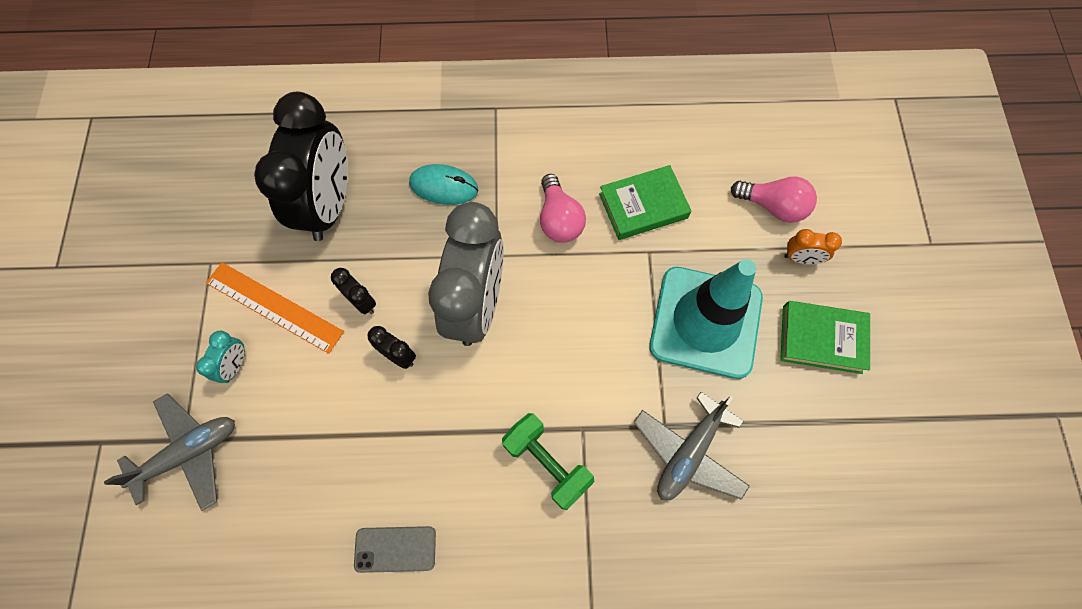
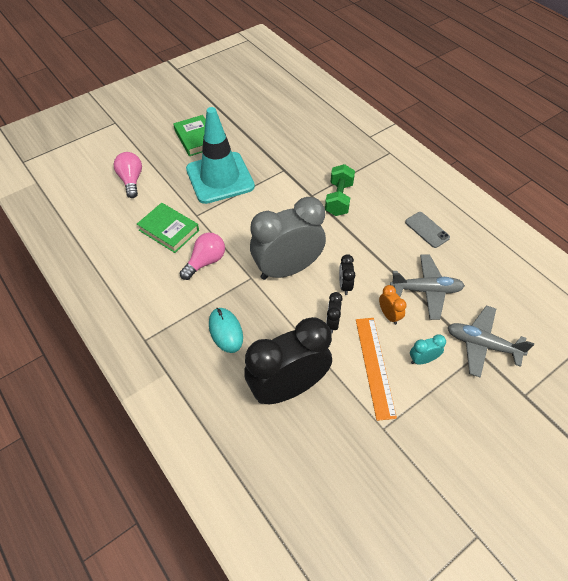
camera: 125 degrees left, 15 degrees down
(689, 453) = (289, 157): grey plane -> grey plane (426, 290)
(801, 258) = (156, 160): orange clock -> orange clock (389, 315)

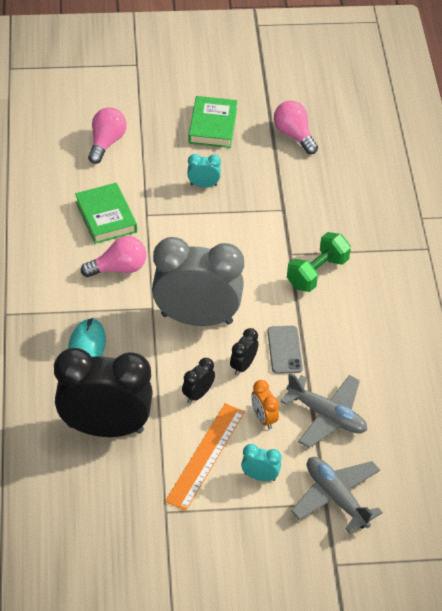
camera: 30 degrees right, 5 degrees down
(220, 178) = (203, 185): turquoise traffic cone -> turquoise clock
(253, 122) = (294, 135): none -> pink light bulb
(389, 315) = (263, 418): orange clock -> orange clock turned 150 degrees clockwise
(427, 230) = (388, 356): grey phone -> grey phone (284, 350)

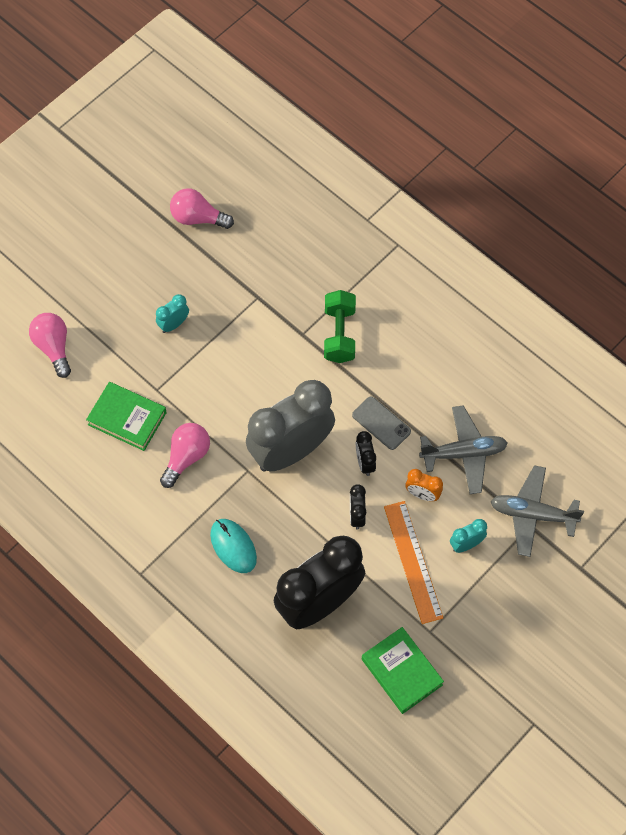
camera: 40 degrees left, 15 degrees up
(213, 126) = (124, 261): green book -> green book (401, 672)

